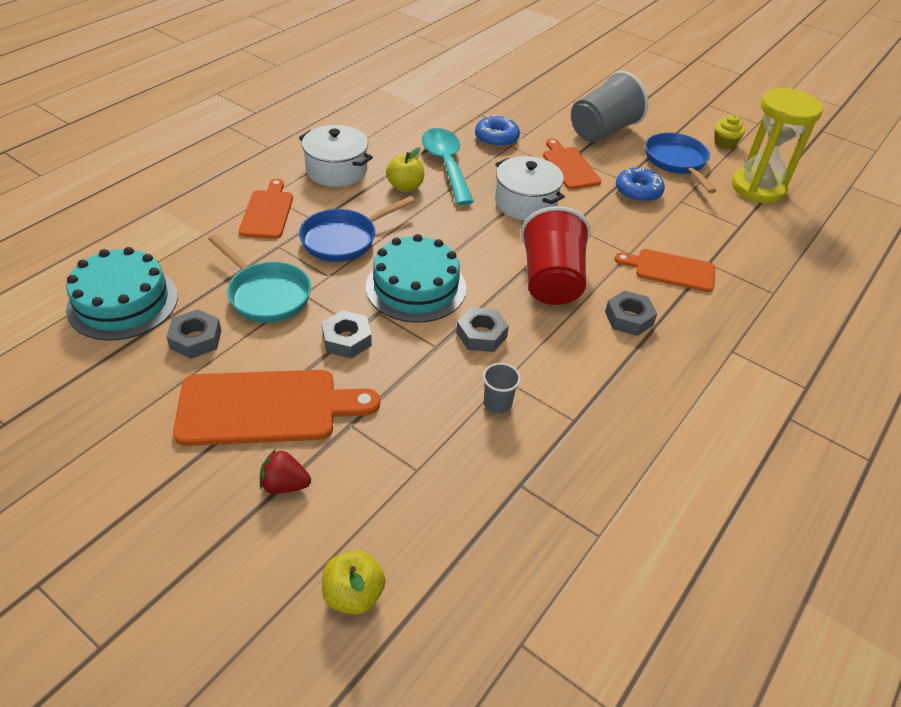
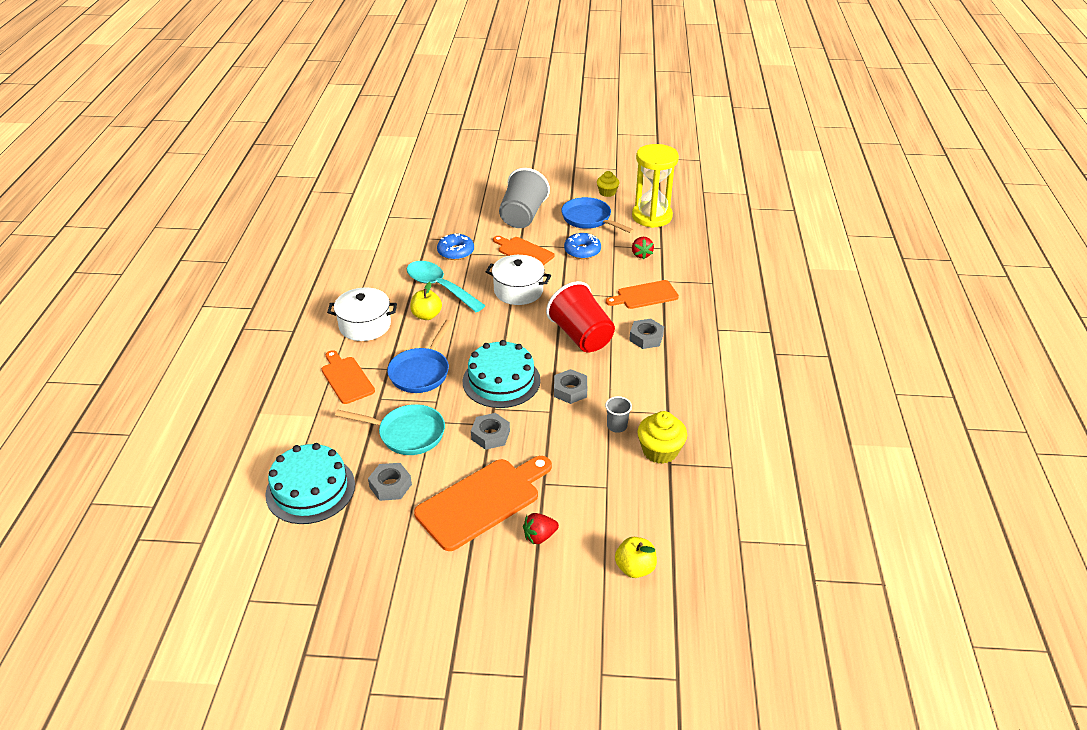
camera: 30 degrees left, 5 degrees down
(523, 462) = (660, 451): none -> yellow cupcake
(707, 223) = (641, 254): none -> red strawberry

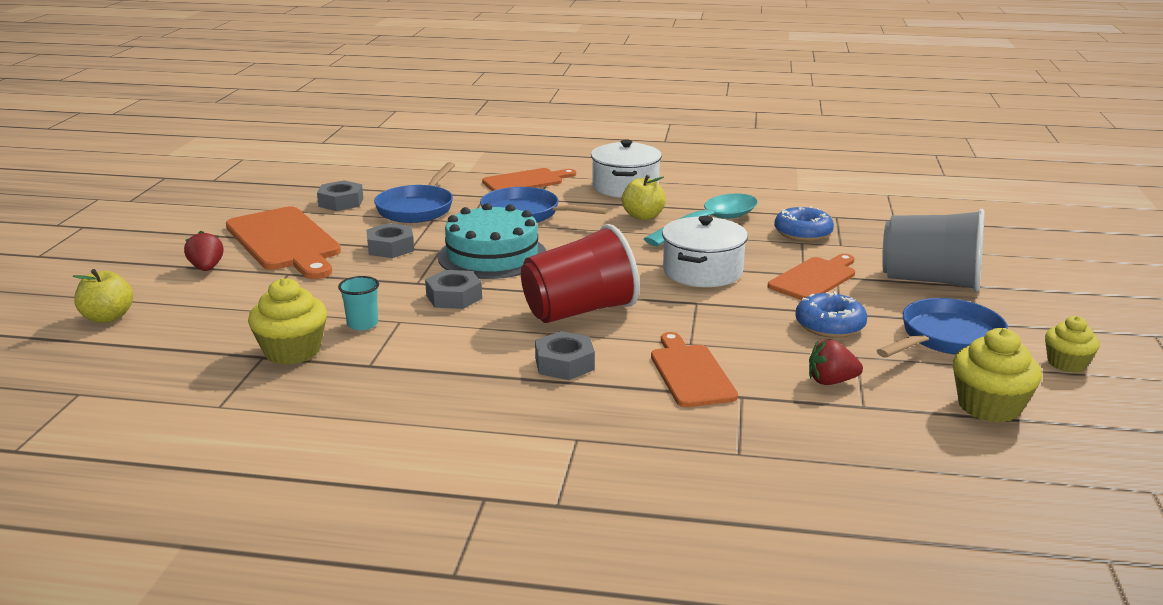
camera: 95 degrees right, 15 degrees down
(310, 489) = (360, 173): turquoise cake -> none
(407, 434) = (417, 208): turquoise pan -> blue pan
(617, 426) = (362, 324): grey cup -> turquoise cup
(652, 216) = (989, 406): yellow hourglass -> yellow cupcake

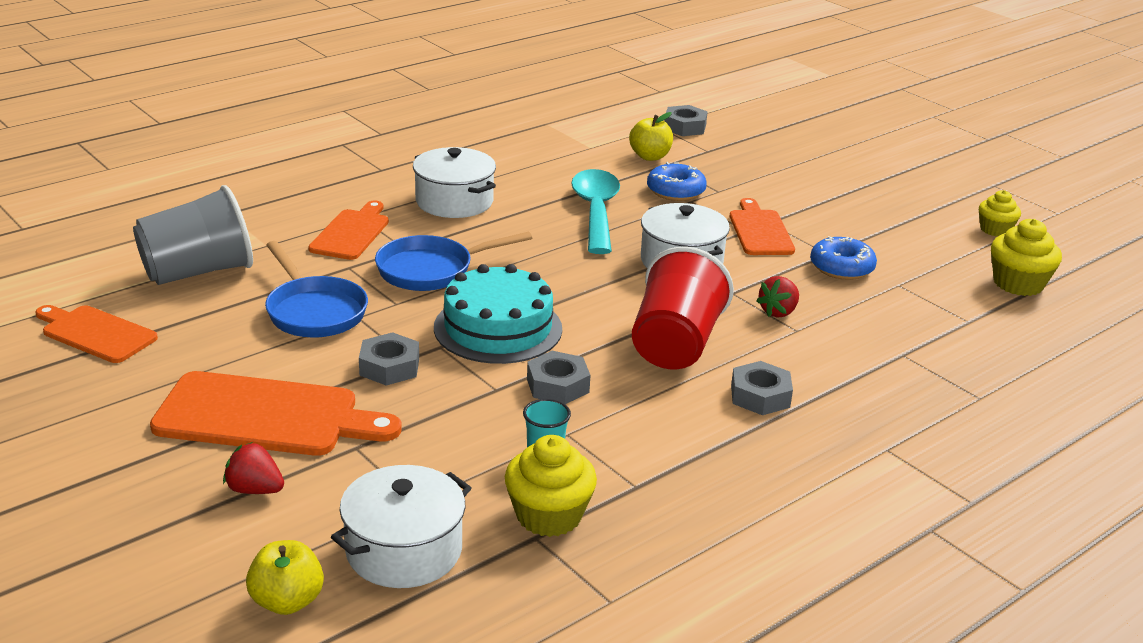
camera: 50 degrees left, 5 degrees up
(196, 326) = (404, 550): none -> white pot
(341, 202) = (214, 342): grey nut -> grey nut (685, 127)
(643, 216) = (532, 227): yellow apple -> yellow apple (650, 156)
(690, 373) = (844, 354): orange cutting board -> orange cutting board (95, 333)
(831, 381) = (922, 313): red strawberry -> red strawberry (778, 312)
(930, 281) = (825, 198): grey cup -> grey cup (198, 272)
(946, 338) = (914, 243): blue pan -> none

